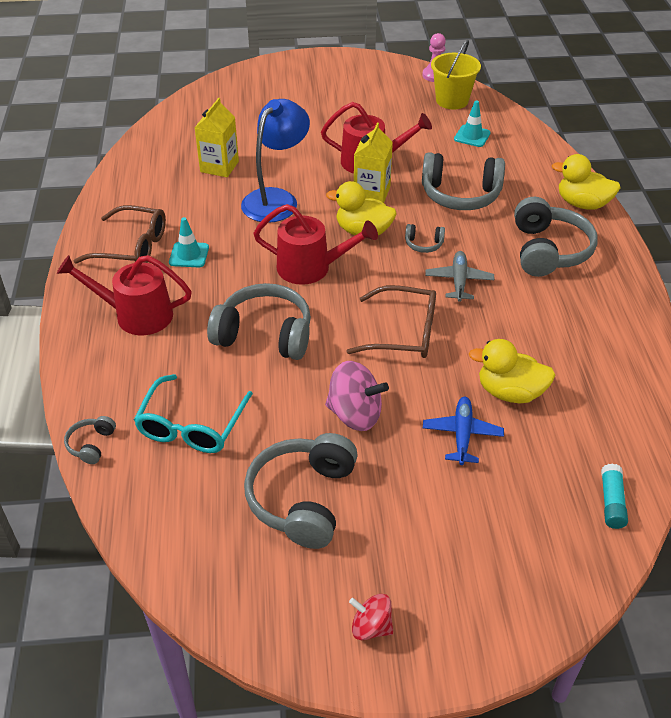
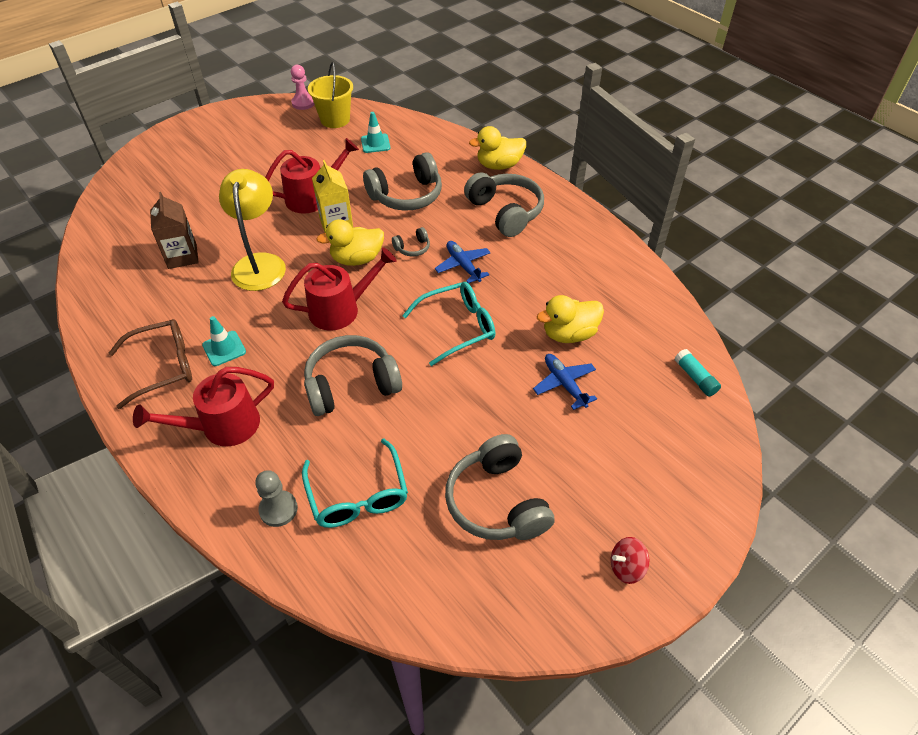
camera: 35 degrees left, 5 degrees up
(91, 444) = (284, 563): grey headphones -> none
(122, 401) = (278, 509): none -> grey pawn
(219, 167) = (182, 256): yellow carton -> brown carton
(276, 199) = (260, 263): blue lamp -> yellow lamp
(355, 414) = (477, 411): pink spinning top -> none
(403, 333) = (457, 327): brown glasses -> turquoise glasses
(459, 281) = (463, 265): grey plane -> blue plane

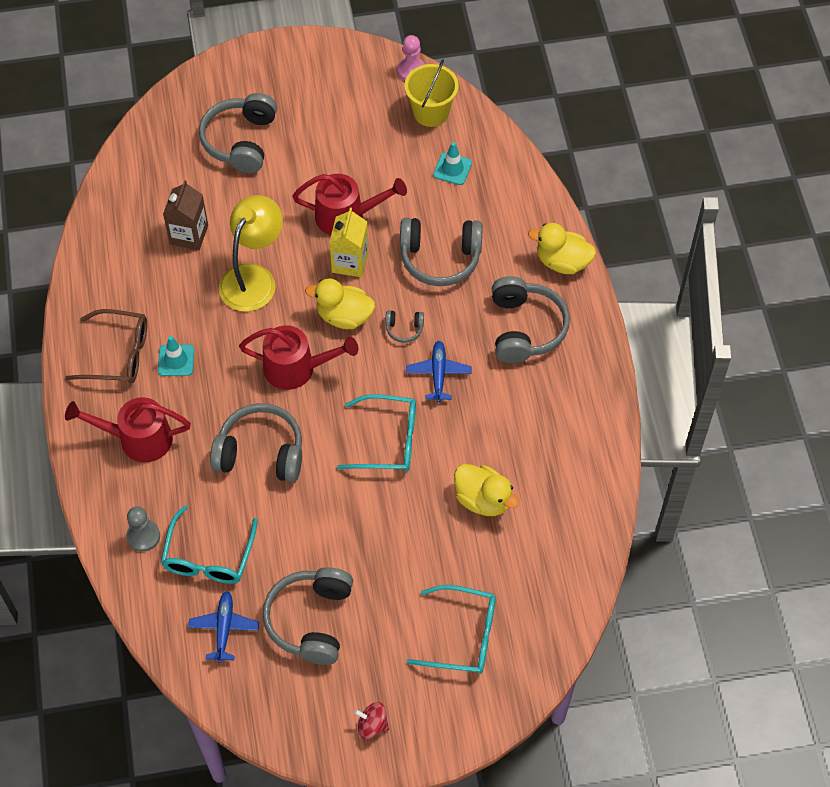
camera: 30 degrees right, 10 degrees up
(192, 183) = (241, 141): none -> grey headphones
(564, 384) = (441, 547): blue plane -> blue plane (224, 628)
(569, 334) = (483, 499): yellow duck -> yellow duck turned 150 degrees counterclockwise
(640, 444) = (462, 636): none -> turquoise glasses
(695, 378) = (562, 602): turquoise glue stick -> none

